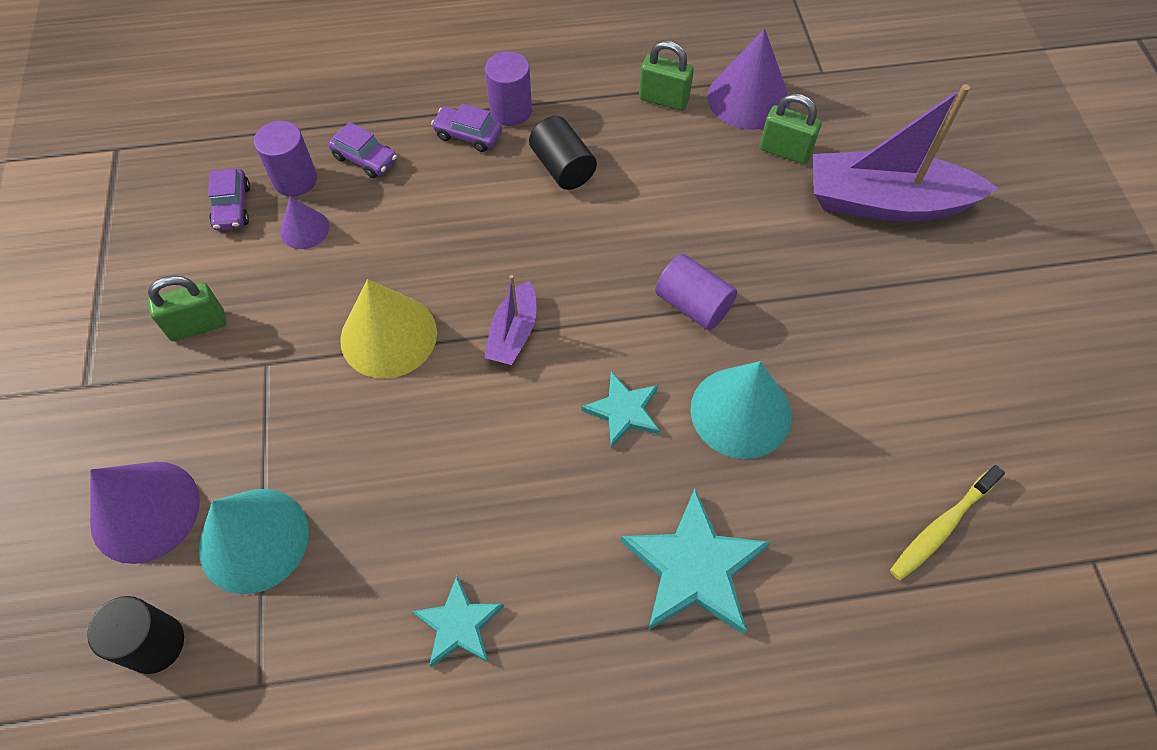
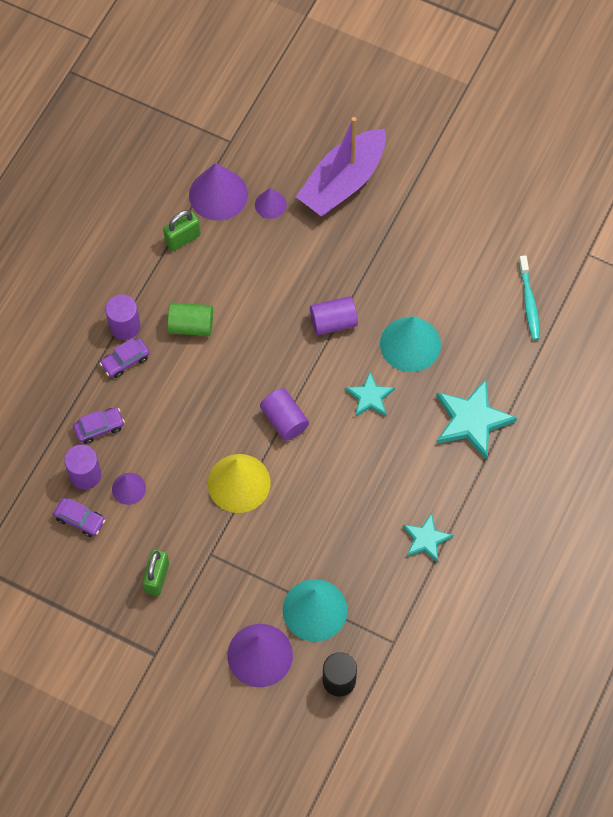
camera: 55 degrees left, 5 degrees up
(513, 333) = (284, 420): purple boat -> purple cylinder
(562, 167) = (191, 326): black cylinder -> green cylinder
(784, 151) = (270, 204): green padlock -> purple cone
(941, 527) = (529, 302): yellow toothbrush -> turquoise toothbrush

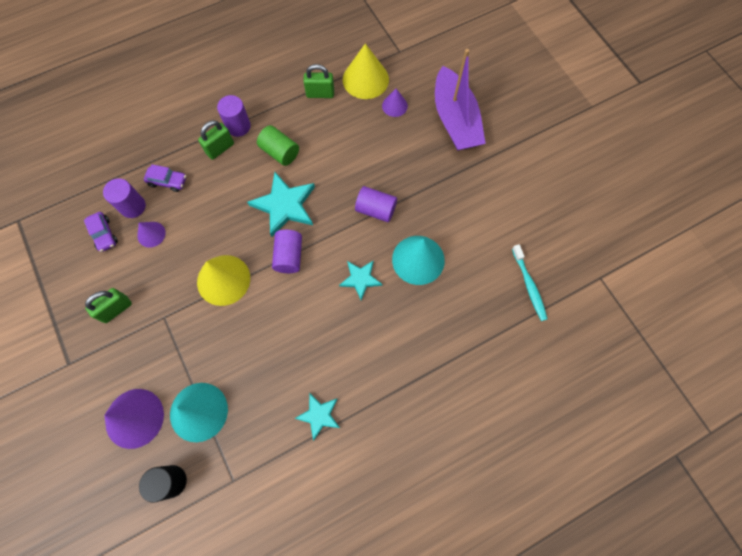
camera: 35 degrees right, 5 degrees up
(125, 361) = (220, 148): purple car -> green padlock
(218, 194) = (365, 79): purple cone -> yellow cone
(343, 182) = (455, 120): purple boat -> purple boat turned 90 degrees counterclockwise
(472, 420) = (421, 346): turquoise star -> turquoise star (285, 205)
(529, 302) = (529, 285): turquoise toothbrush -> turquoise toothbrush turned 45 degrees counterclockwise

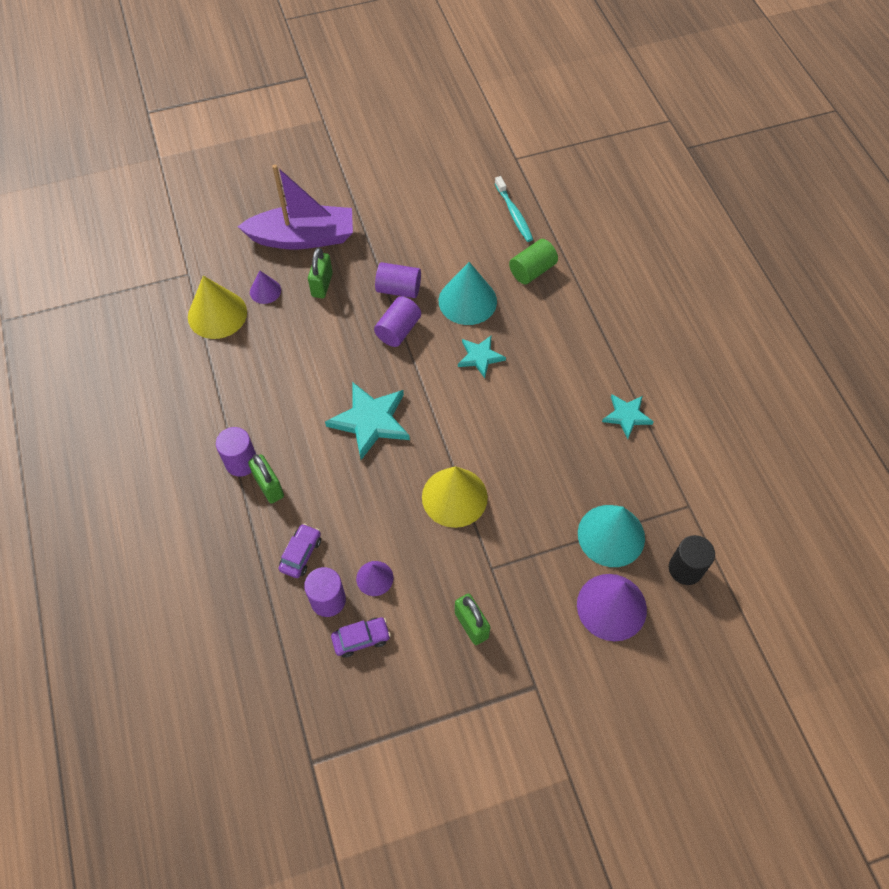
camera: 80 degrees left, 10 degrees down
(280, 152) = (294, 418): green cylinder -> green cylinder (532, 271)
(289, 256) = (438, 424): purple cylinder -> purple cylinder (398, 289)
(320, 94) = (222, 365): green padlock -> green padlock (322, 285)
(529, 285) = (514, 214): turquoise toothbrush -> turquoise toothbrush turned 75 degrees clockwise

